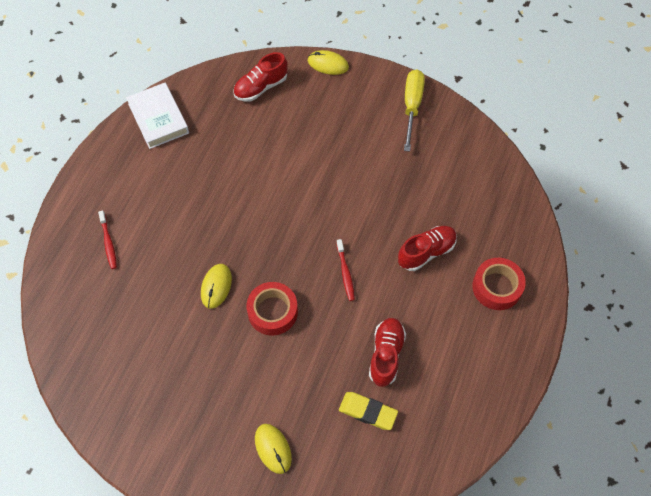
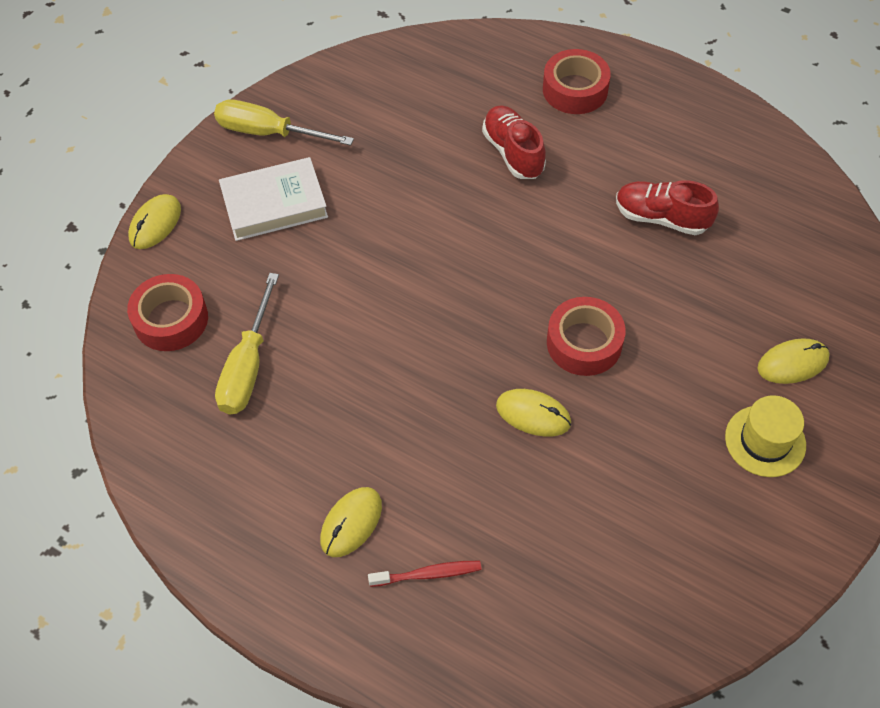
camera: 80 degrees left, 5 degrees down
(137, 200) = (351, 523): none -> yellow mouse
(158, 118) = (188, 480): white book -> white book (274, 204)
(209, 430) = (765, 441): none -> yellow hat
(234, 131) = (248, 366): none -> yellow screwdriver
(261, 87) = (171, 319): red shoe -> red tape
(345, 272) = (532, 247): red toothbrush -> none
(368, 412) = (741, 248): yellow eraser -> none

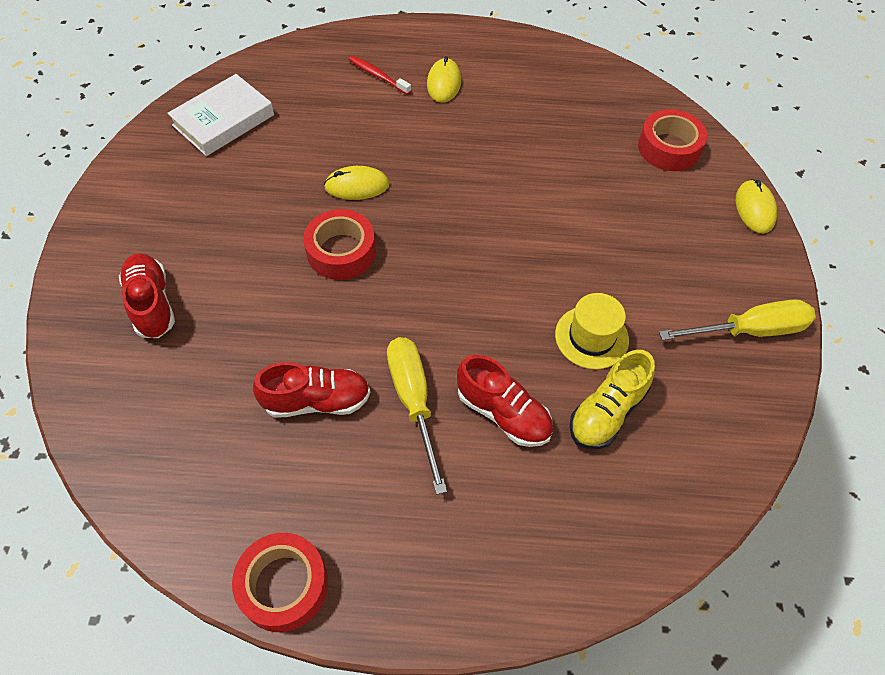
camera: 150 degrees right, 0 degrees up
(248, 366) = (586, 140): yellow screwdriver -> yellow screwdriver (413, 402)
(274, 204) = (679, 264): white book -> white book (223, 120)
(427, 574) = (378, 76): red toothbrush -> red toothbrush turned 75 degrees clockwise
(432, 123) = (607, 412): none -> yellow shoe
(575, 90) = (482, 534): red tape -> red tape (283, 585)
(765, 441) = (165, 233): yellow hat -> yellow hat (591, 337)
(792, 363) = (151, 304): yellow mouse -> red shoe

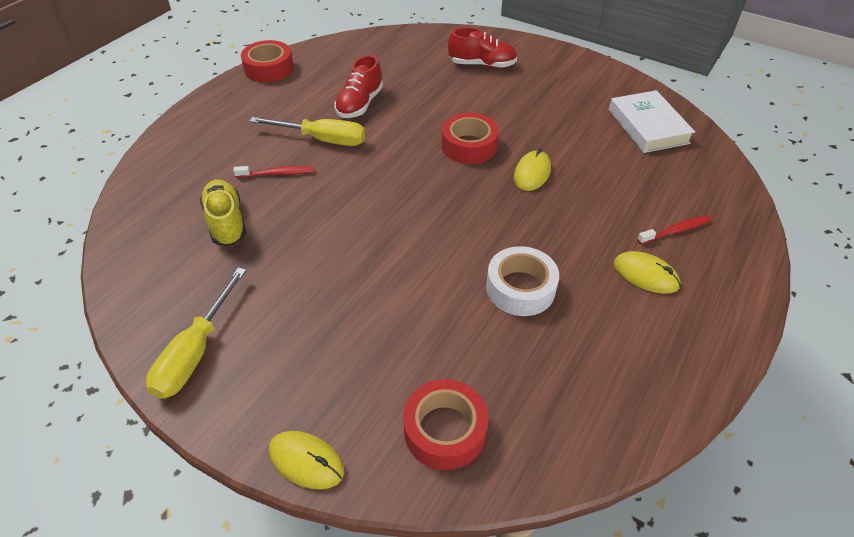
camera: 120 degrees right, 10 degrees down
(503, 413) = (277, 173): red shoe -> red toothbrush
(514, 149) = (520, 288): none -> white tape
(591, 337) = (287, 243): yellow hat -> none

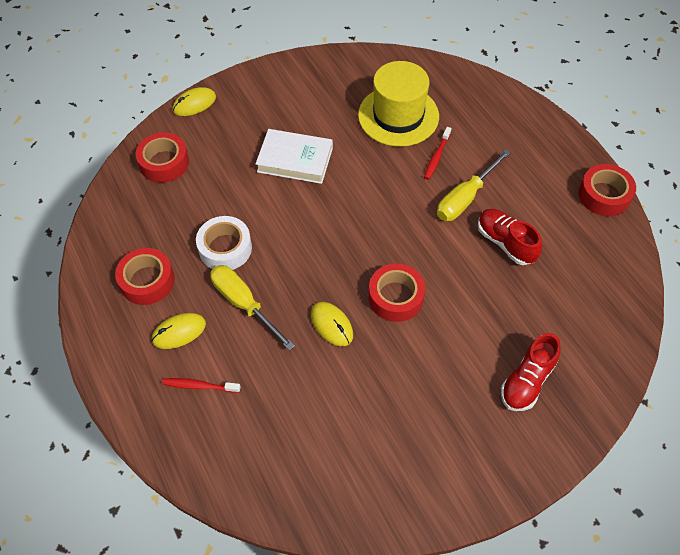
camera: 120 degrees right, 10 degrees up
(196, 352) = (295, 79): yellow screwdriver -> yellow screwdriver (244, 304)
(226, 222) = (398, 116): yellow shoe -> yellow hat
(621, 337) = (147, 281): none -> red tape
(648, 126) = (333, 472): white book -> white book (295, 160)
(675, 231) = (200, 386): red toothbrush -> red toothbrush turned 90 degrees clockwise

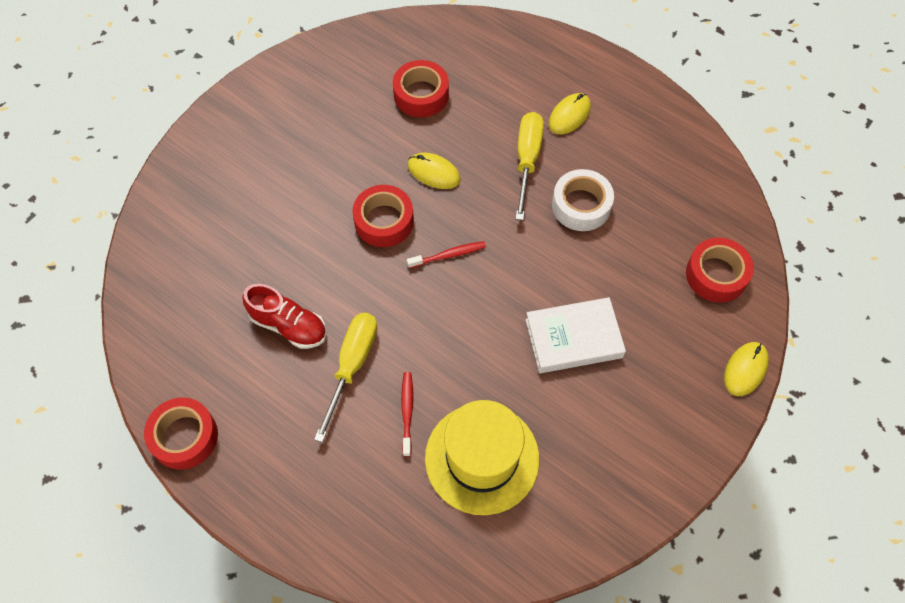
camera: 155 degrees right, 5 degrees up
(147, 281) = (632, 147): red tape -> red tape (421, 95)
(200, 386) = (520, 82): red toothbrush -> red toothbrush (448, 255)
(244, 304) = (527, 160): yellow screwdriver -> yellow screwdriver turned 105 degrees counterclockwise
(527, 381) = (230, 190): red shoe -> none

